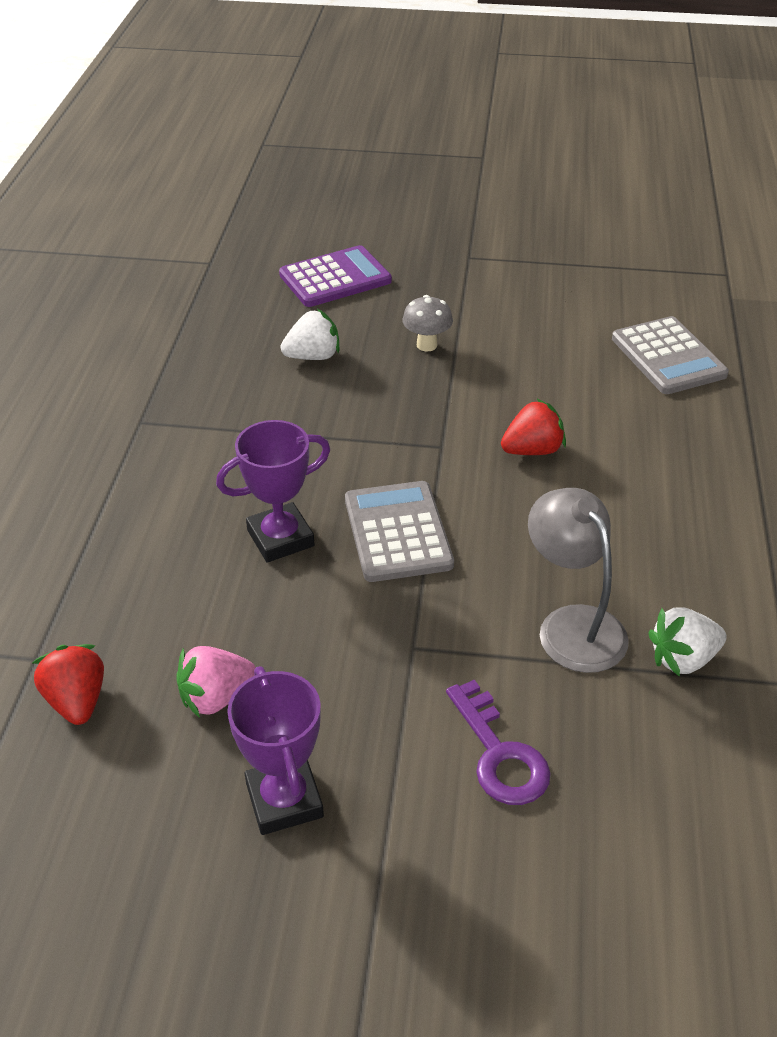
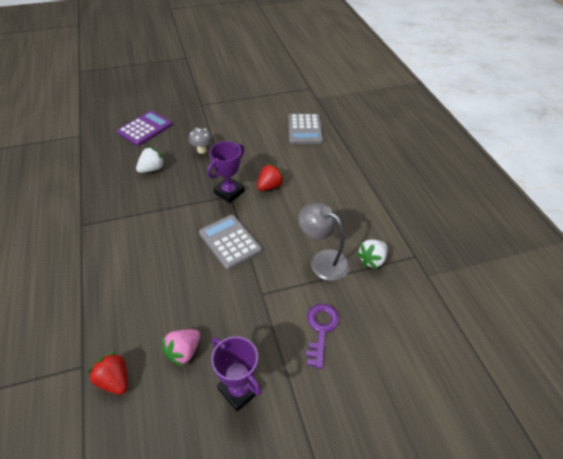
camera: 25 degrees left, 5 degrees up
(280, 538) = (177, 262): purple trophy -> purple trophy (229, 192)
(499, 754) = (321, 330): purple key -> purple key turned 120 degrees counterclockwise
(668, 357) = (304, 129): grey calculator -> grey calculator turned 45 degrees clockwise

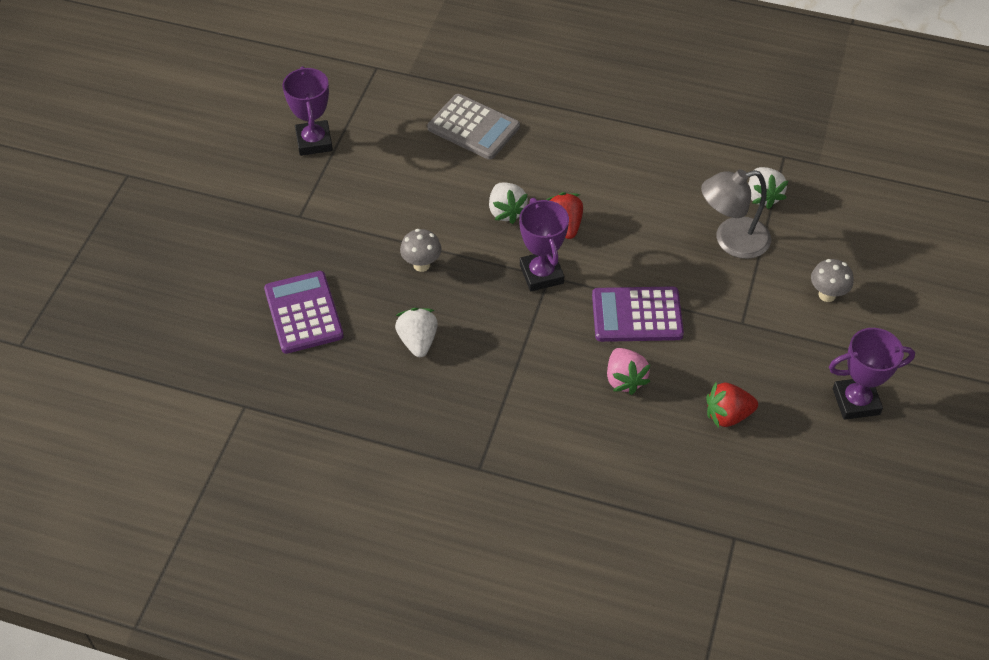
camera: 55 degrees left, 5 degrees up
(114, 380) = (774, 511): red strawberry -> red strawberry (727, 415)
(183, 352) = (776, 431): pink strawberry -> pink strawberry (624, 379)
(230, 242) = (637, 315): grey calculator -> purple calculator
(248, 90) = (314, 141): none -> purple trophy
(260, 162) = (506, 212): none -> white strawberry
(321, 330) = (827, 295): purple key -> grey mushroom

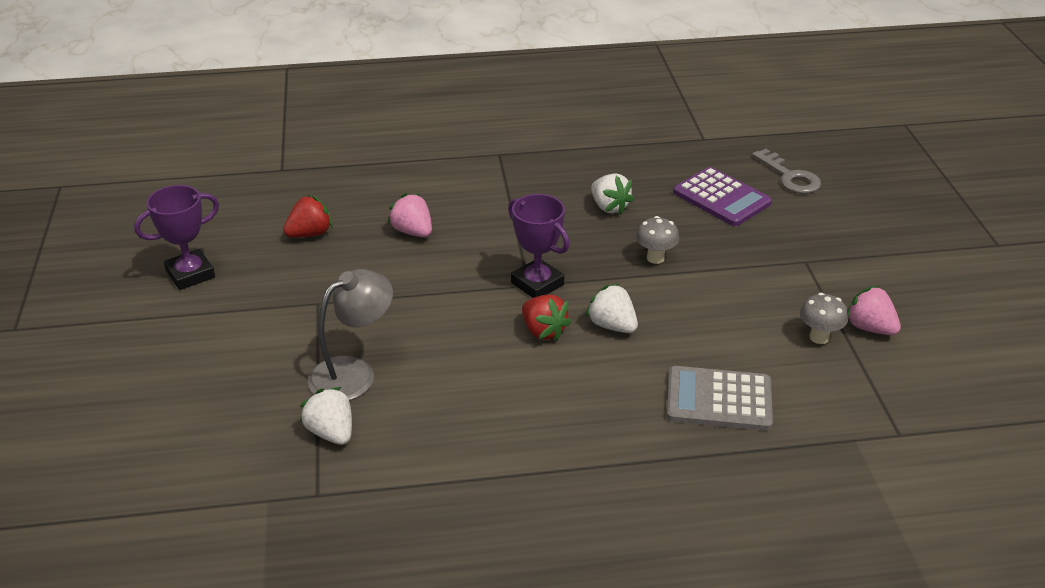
camera: 155 degrees right, 15 degrees down
(214, 315) = (789, 176): none -> grey key
(314, 141) = (869, 328): purple trophy -> pink strawberry
(637, 315) = (425, 279): purple calculator -> none
(827, 295) = (232, 352): grey mushroom -> grey mushroom (819, 337)

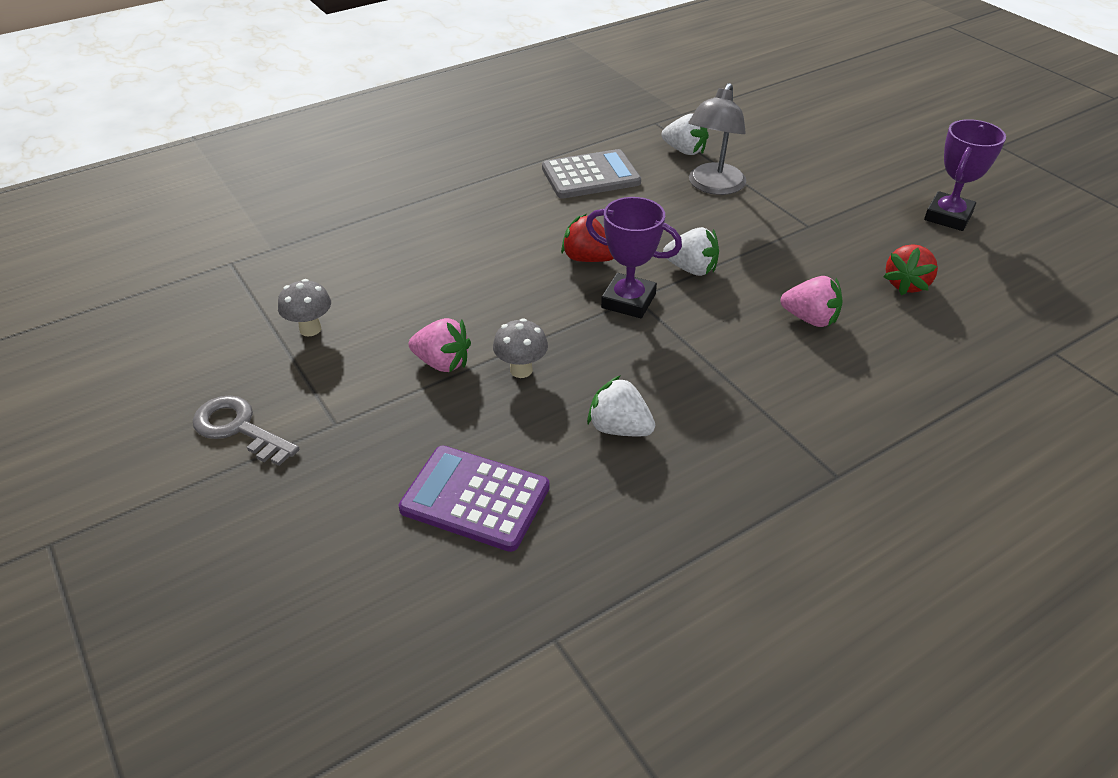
camera: 155 degrees right, 5 degrees up
(612, 325) = (526, 281): white strawberry -> white strawberry (691, 269)
(719, 399) = (398, 247): grey calculator -> grey calculator (591, 176)
(789, 176) = (380, 586): grey key -> grey key (239, 429)
(869, 328) = (253, 355): pink strawberry -> pink strawberry (442, 363)

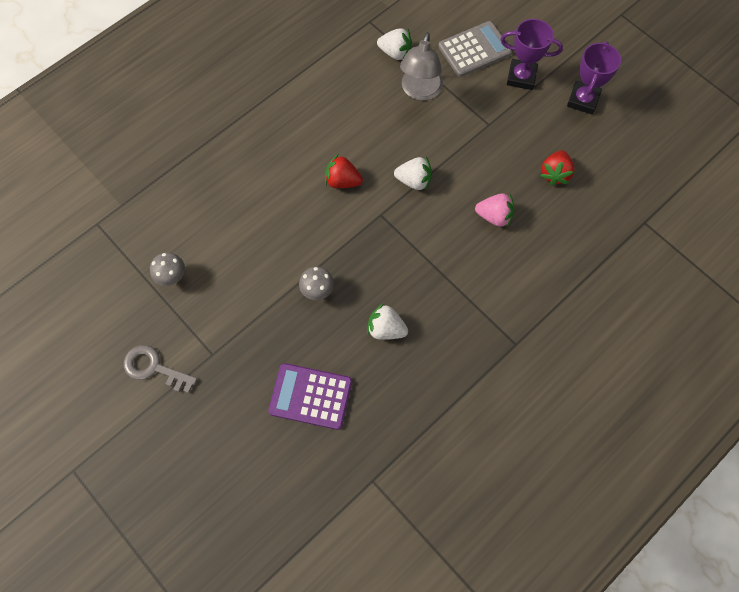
camera: 10 degrees left, 25 degrees up
(442, 363) = (266, 293): pink strawberry -> none
(591, 176) = (331, 92): grey calculator -> grey calculator (474, 50)
(628, 301) = (376, 218): purple trophy -> purple trophy (521, 77)

